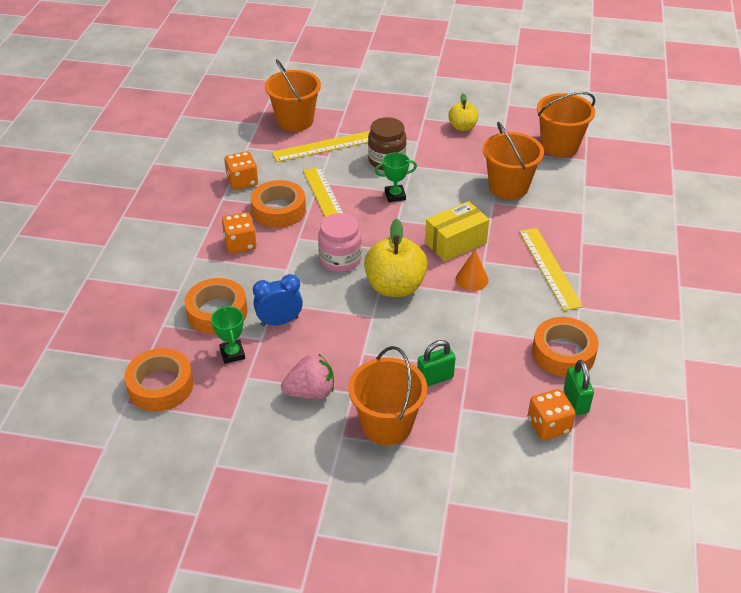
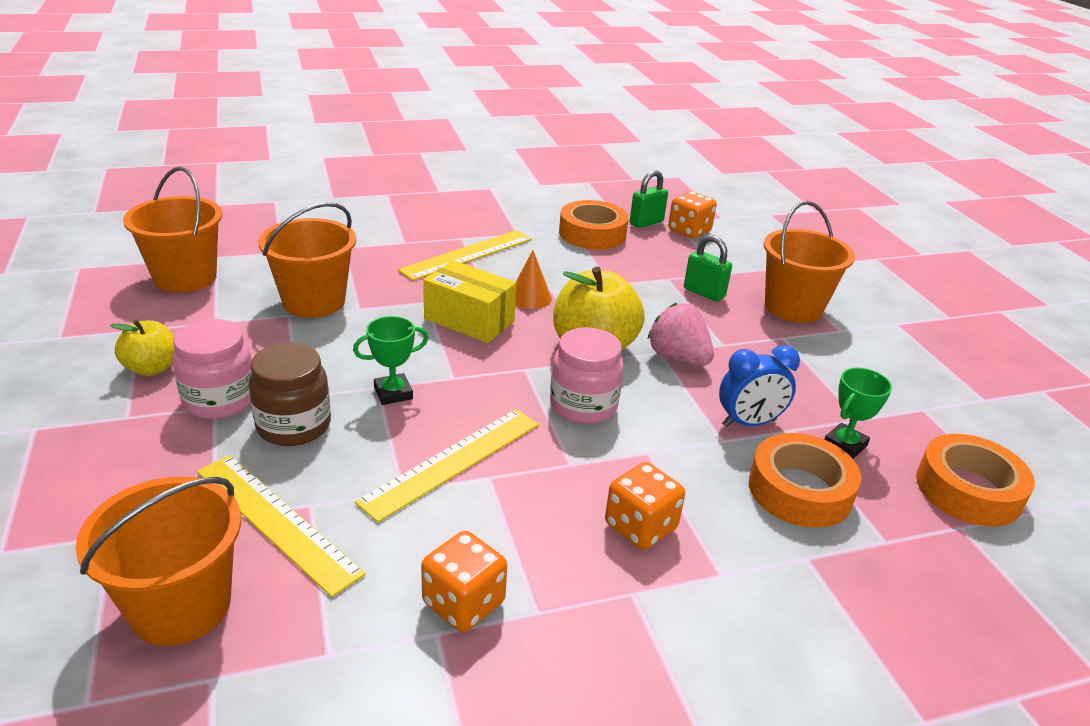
camera: 120 degrees left, 10 degrees down
(279, 210) = (517, 512): orange tape -> none
(279, 321) = (749, 423): blue clock -> blue clock turned 60 degrees counterclockwise
(310, 392) = (818, 364): pink strawberry -> pink strawberry (678, 358)
(395, 195) = (393, 393): green trophy -> green trophy turned 75 degrees counterclockwise
(422, 143) = (220, 400): none -> pink jar

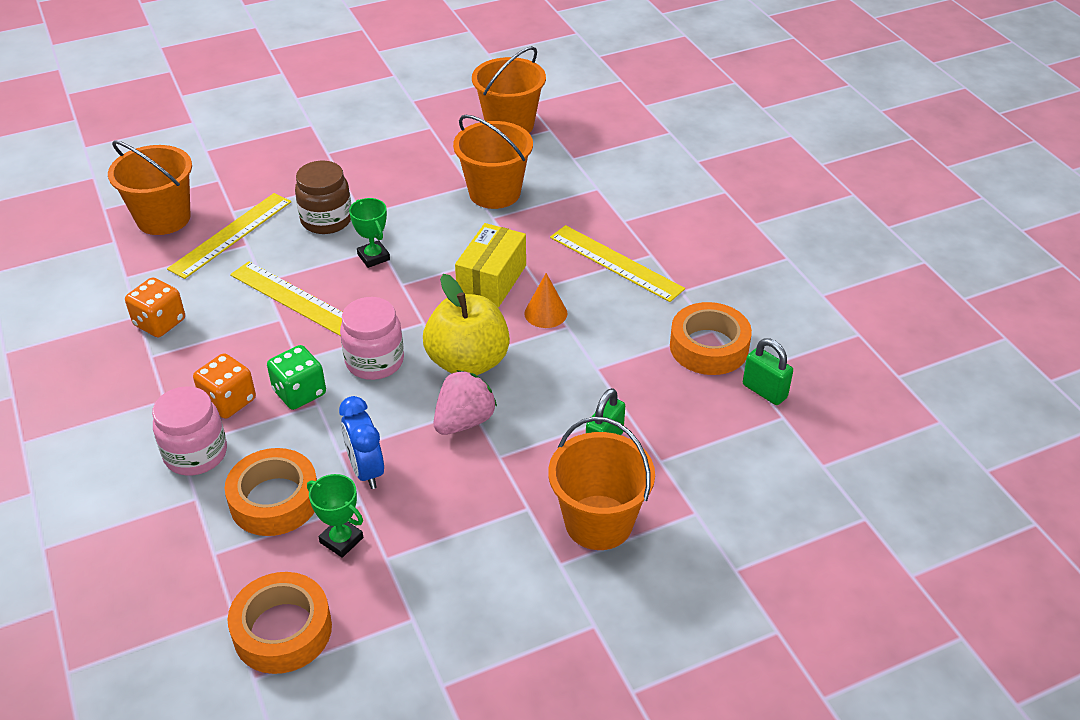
camera: 85 degrees right, 10 degrees up
(151, 368) = (383, 146): yellow apple -> none
(220, 400) = (351, 183): pink jar -> pink jar (196, 454)
(629, 464) = (299, 392): none -> green dice
(689, 231) = (761, 431): orange dice -> none

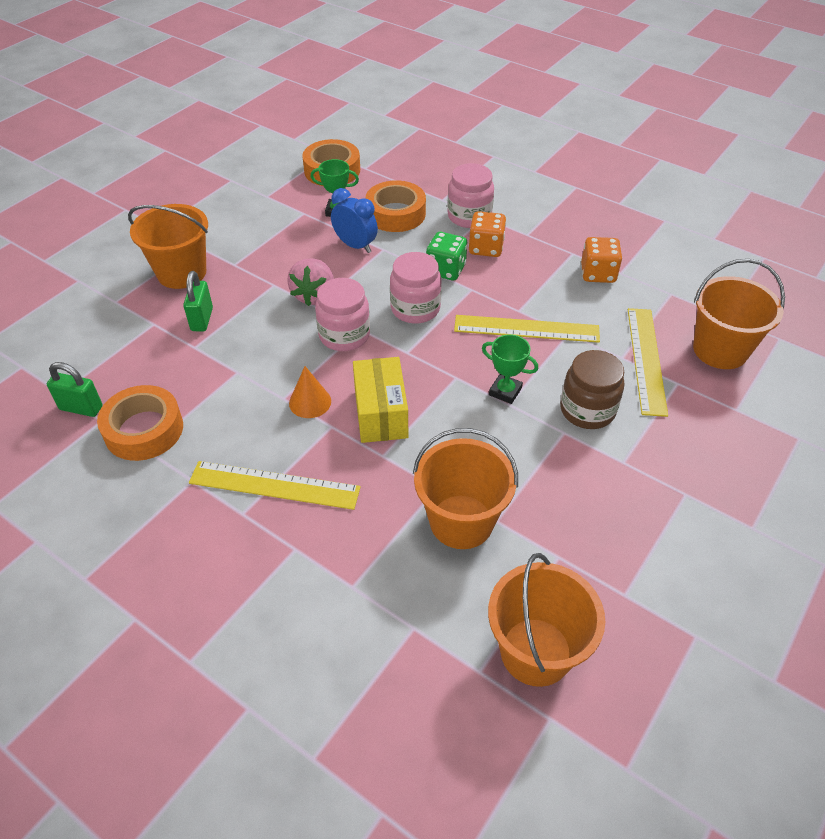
camera: 150 degrees right, 5 degrees up
(468, 362) = (344, 335): yellow apple -> pink jar

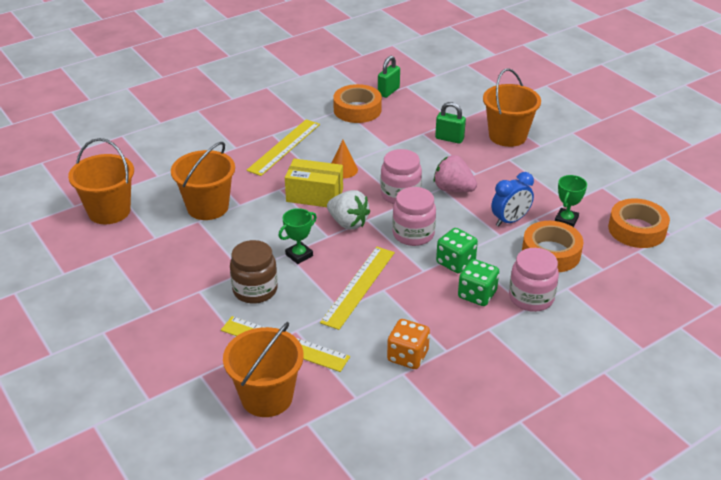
camera: 110 degrees right, 10 degrees down
(422, 366) = (348, 223): none -> white strawberry
(486, 248) = (477, 295): orange dice -> green dice

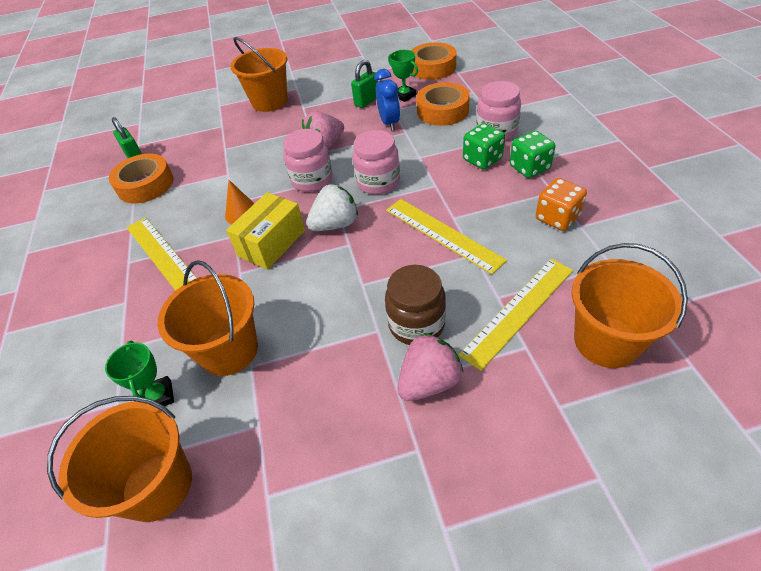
camera: 65 degrees left, 10 degrees up
(205, 306) = (429, 382): none -> pink strawberry
(299, 255) = (370, 273): green trophy -> green trophy (159, 396)
(449, 139) = (247, 134): green padlock -> green padlock (367, 101)
(455, 262) = (432, 164): green dice -> green dice (529, 168)

